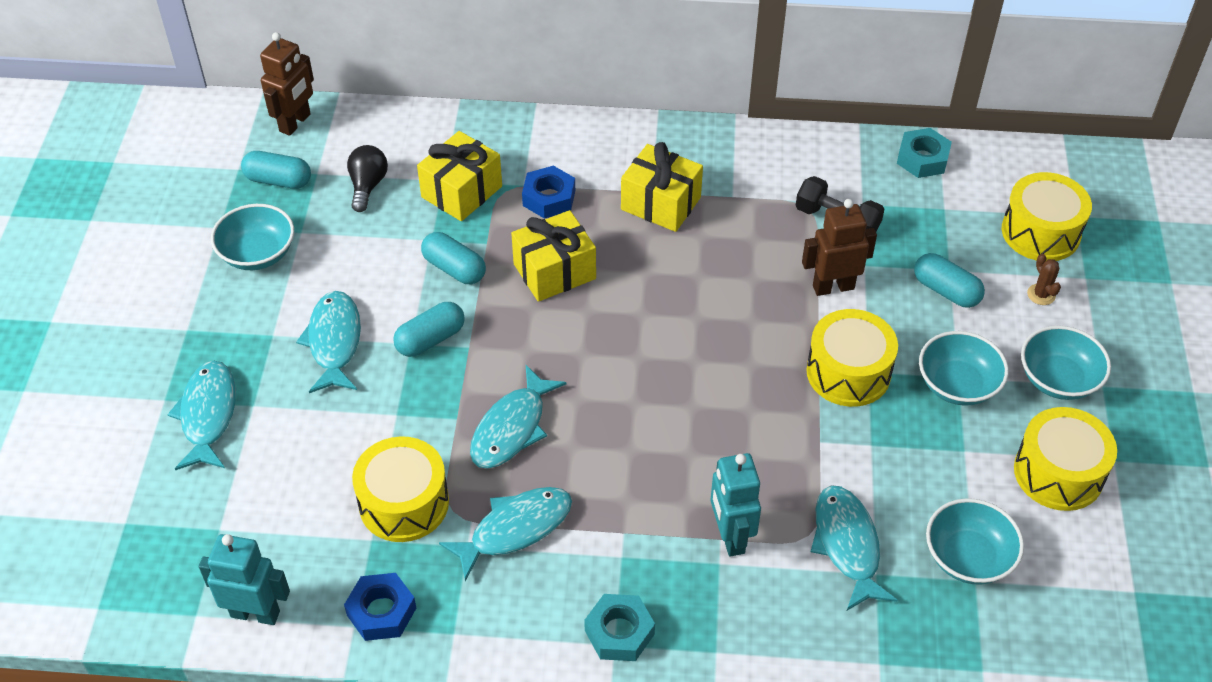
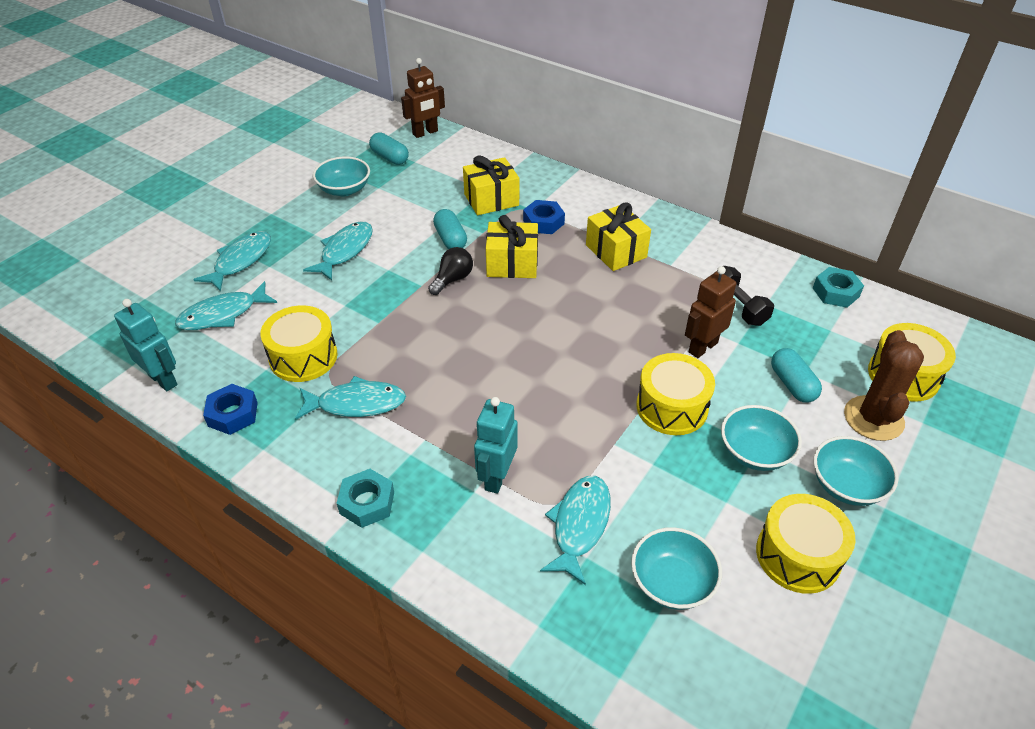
camera: 30 degrees right, 5 degrees down
(367, 186) = (438, 177): black light bulb -> black light bulb (452, 279)
(430, 339) = (402, 272): turquoise capsule -> none
(512, 428) = (407, 342): turquoise fish -> turquoise fish (223, 314)
(833, 287) = (702, 347): brown robot -> brown robot turned 60 degrees counterclockwise
(1041, 294) = (873, 418): brown cactus -> brown cactus, size x2.33

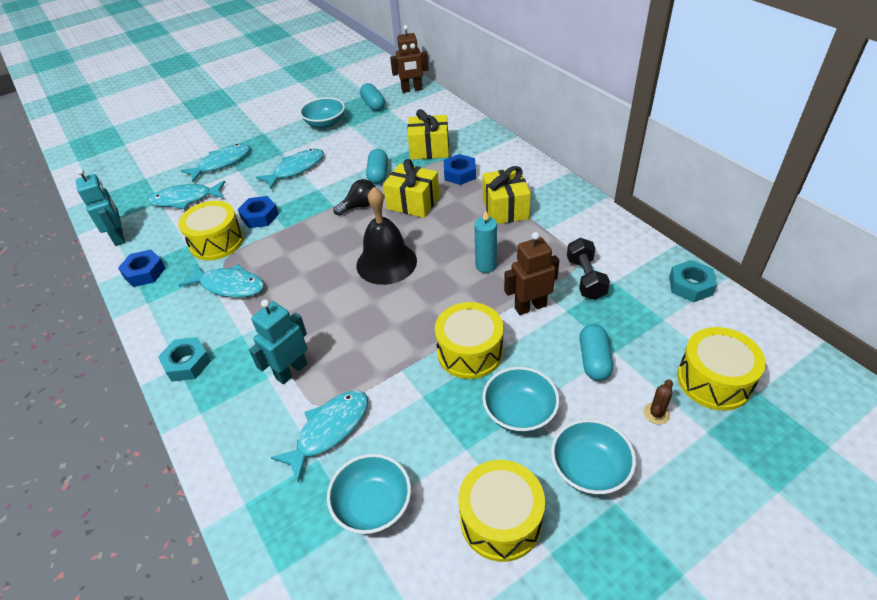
camera: 25 degrees right, 0 degrees up
(337, 315) = (259, 216): none -> blue nut
(525, 336) = (386, 263): none -> black bell
(633, 316) = (486, 266): none -> turquoise candle
(873, 418) = (656, 413): brown cactus -> brown cactus, size x0.43

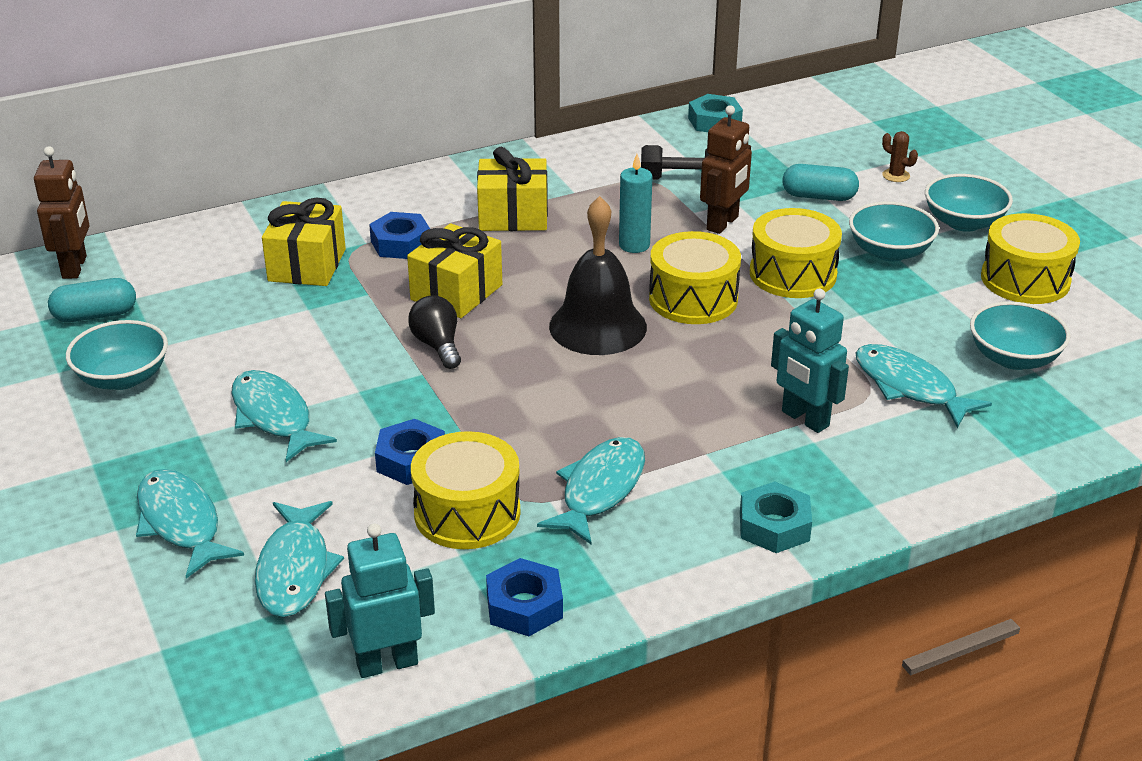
camera: 85 degrees left, 10 degrees down
(378, 174) = (352, 322): turquoise capsule -> none
(530, 306) = (723, 223): brown robot -> brown robot turned 135 degrees counterclockwise
(714, 380) = (855, 138): yellow drum -> yellow drum (693, 299)

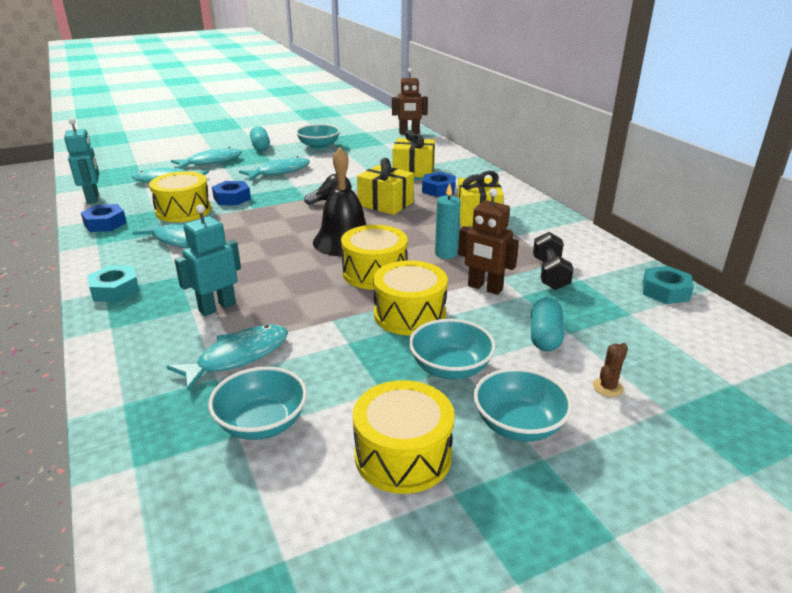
camera: 90 degrees right, 5 degrees down
(95, 315) = (369, 139): turquoise capsule -> turquoise capsule (260, 147)

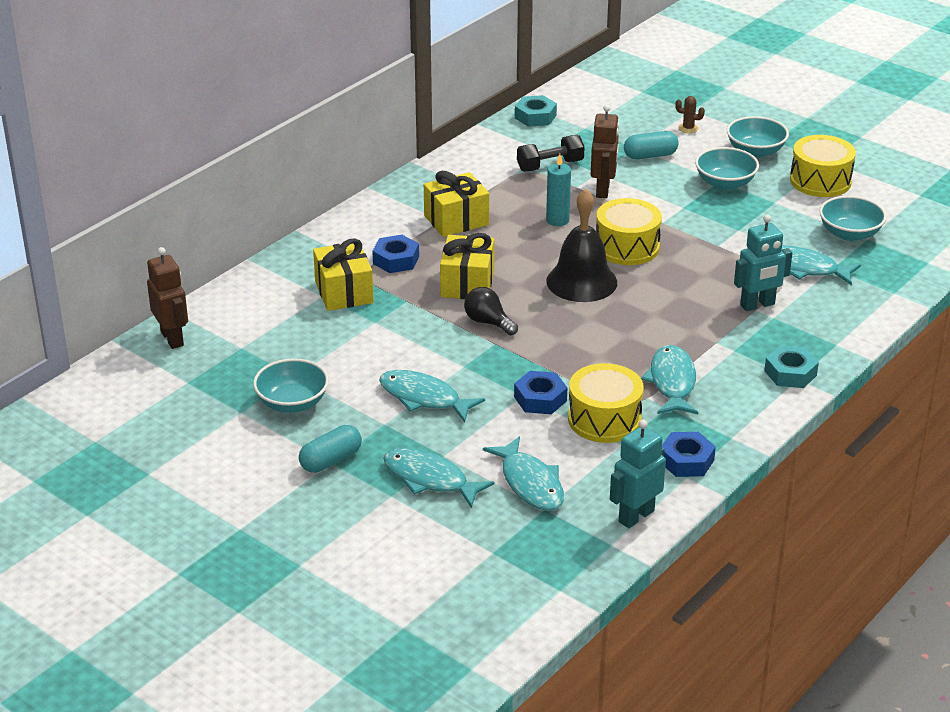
camera: 115 degrees left, 5 degrees up
(217, 307) = (757, 305): turquoise robot -> turquoise robot turned 45 degrees counterclockwise
(409, 314) = (676, 214): yellow drum -> none

